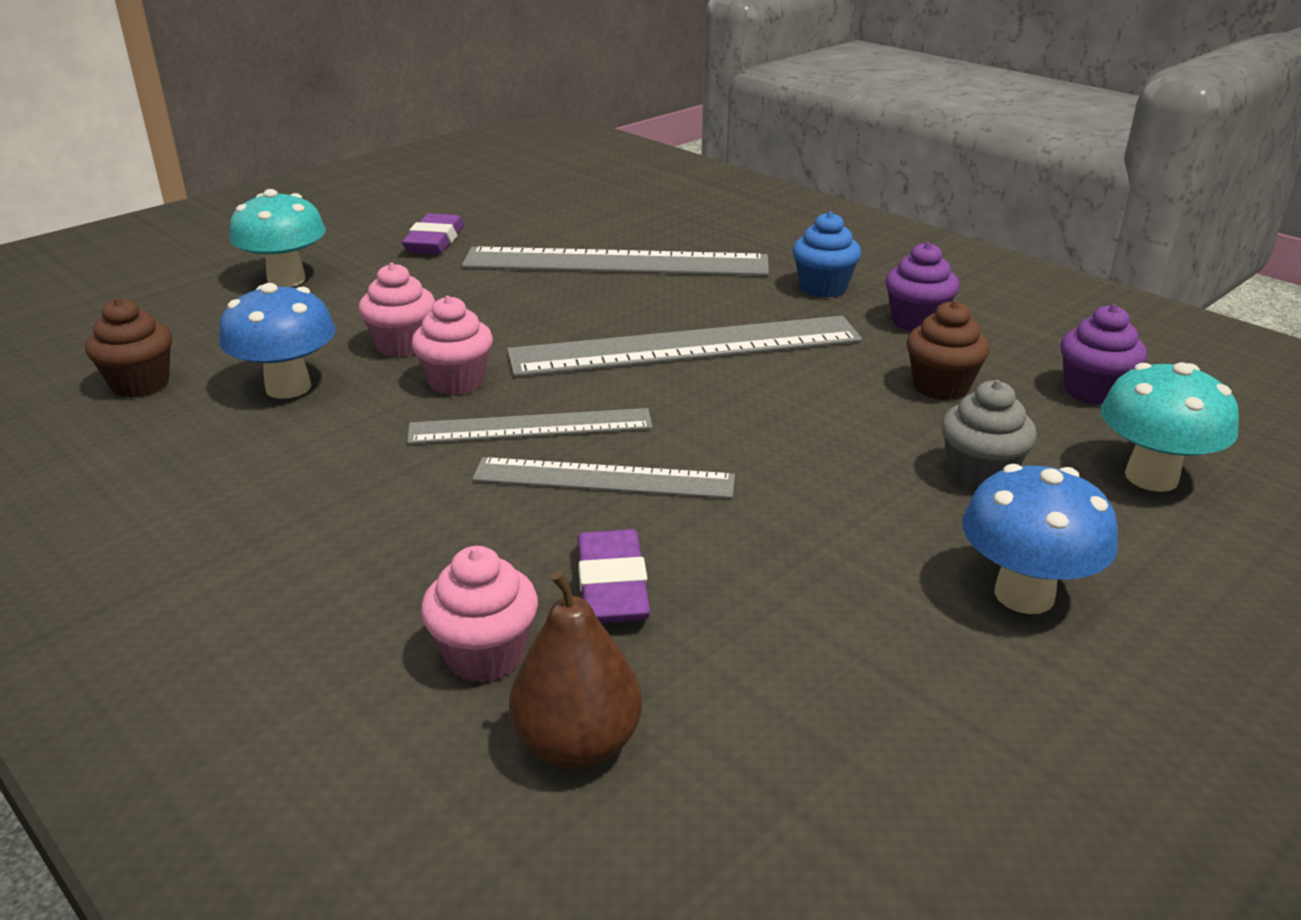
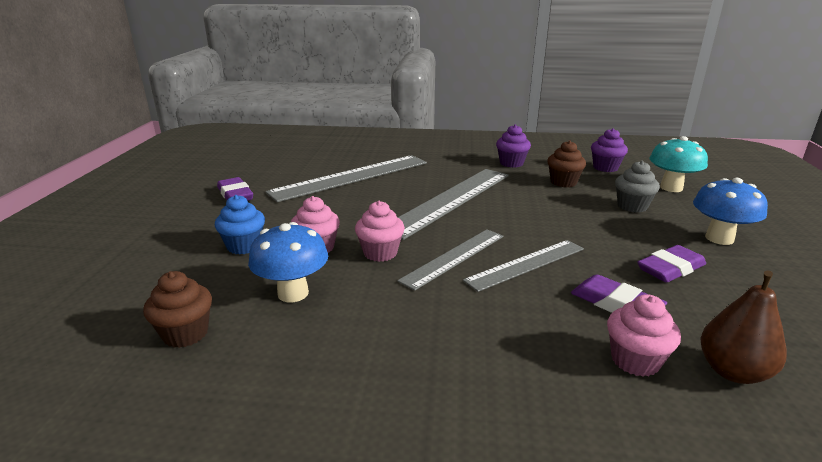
camera: 40 degrees left, 5 degrees down
(286, 280) = (177, 241): turquoise mushroom -> none
(809, 589) = (670, 269): none -> purple eraser
(823, 288) = (456, 161): blue cupcake -> blue cupcake (244, 246)

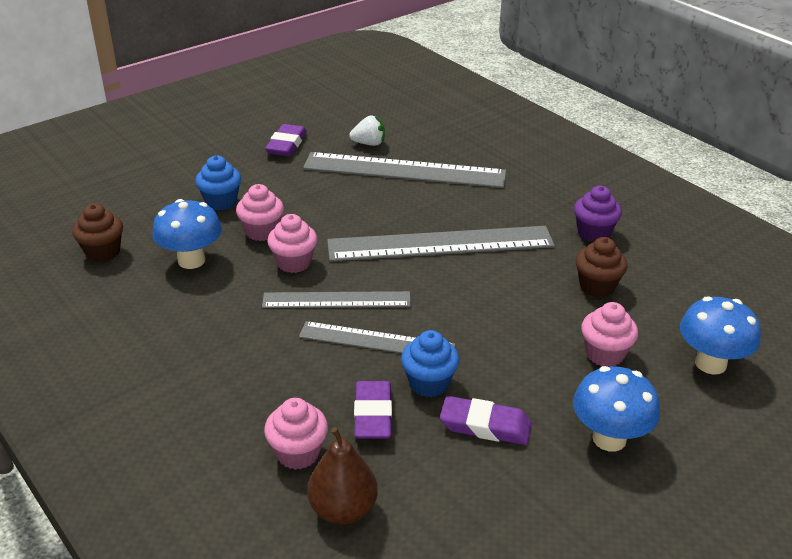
camera: 45 degrees right, 10 degrees up
(299, 173) = (369, 143): none -> white strawberry
(601, 267) = (429, 383): none -> blue cupcake
(605, 168) = (694, 296): purple cupcake -> none
(632, 206) = (604, 354): grey cupcake -> pink cupcake
(671, 188) = (710, 363): turquoise mushroom -> blue mushroom

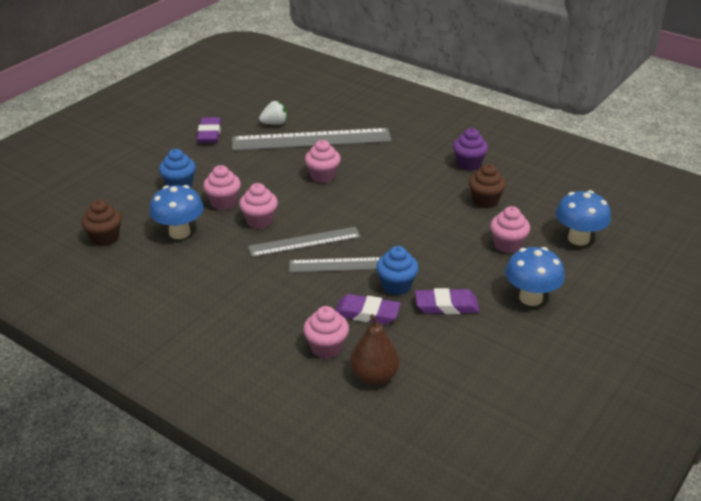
camera: 15 degrees left, 0 degrees up
(373, 414) = (367, 313): purple eraser -> purple eraser turned 60 degrees counterclockwise
(398, 218) = (323, 176): none -> pink cupcake
(440, 244) = (362, 189): grey ruler -> none

